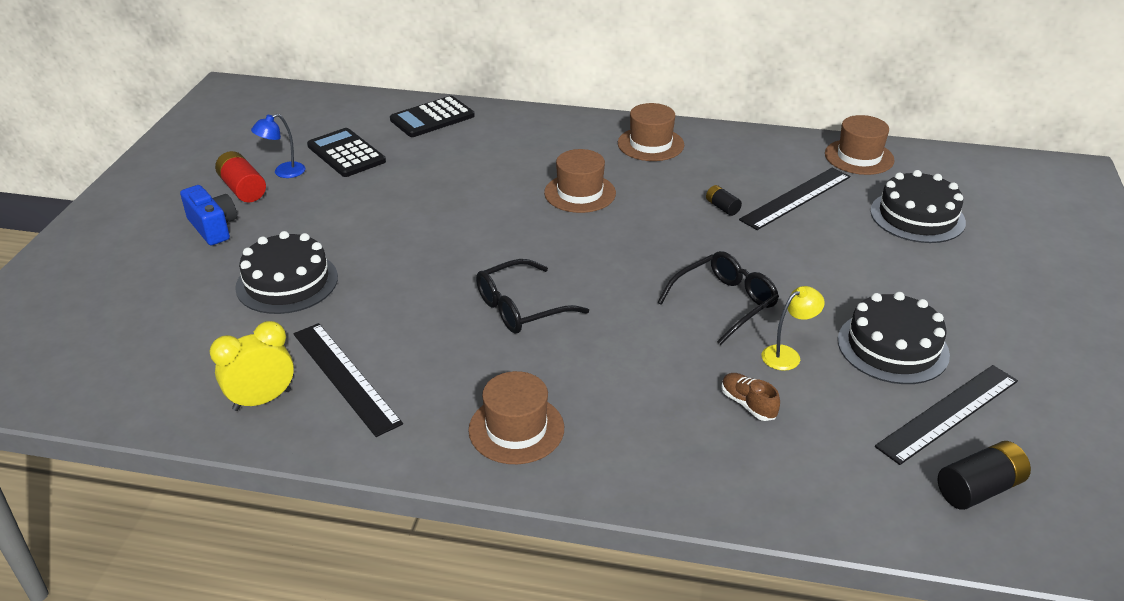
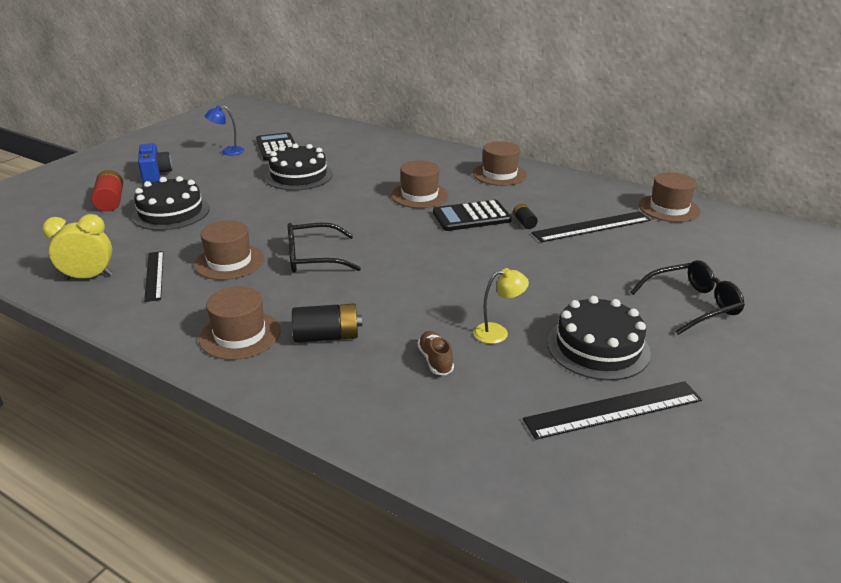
camera: 20 degrees right, 5 degrees down
(243, 189) = (194, 157): red battery -> red battery (111, 201)
(345, 377) = (154, 275): black ruler -> black ruler, size x0.66
(424, 336) = (229, 262): none -> brown hat
(432, 118) = (353, 136): black calculator -> black calculator (471, 217)
(724, 303) = (474, 286): black glasses -> black glasses (692, 305)
(917, 216) = (692, 257): black cake -> black cake (299, 176)
(979, 489) = (598, 479): black battery -> black battery (327, 336)

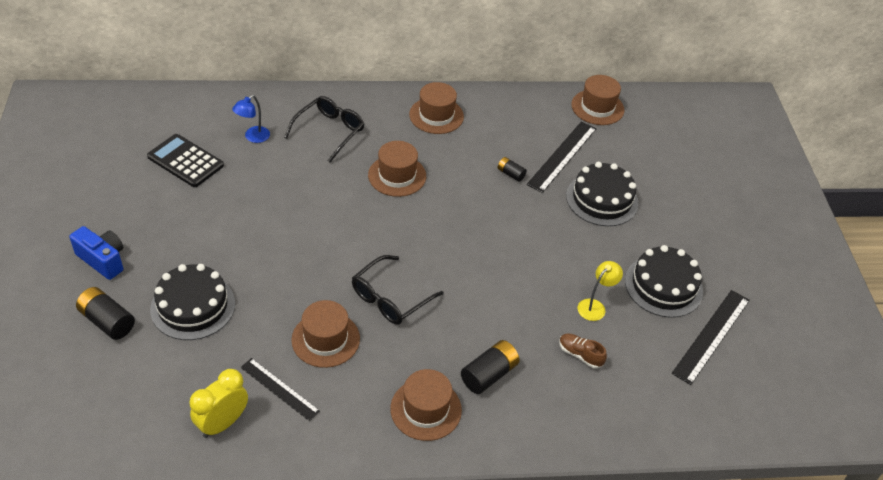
camera: 40 degrees left, 15 degrees up
(111, 201) = (107, 321): red battery -> black battery
(228, 152) = (138, 190): blue lamp -> blue lamp (253, 137)
(299, 176) = (258, 196): black cake -> black cake (602, 199)
(471, 217) = (465, 185): black calculator -> none
(692, 305) = (686, 213): black glasses -> black glasses (329, 132)

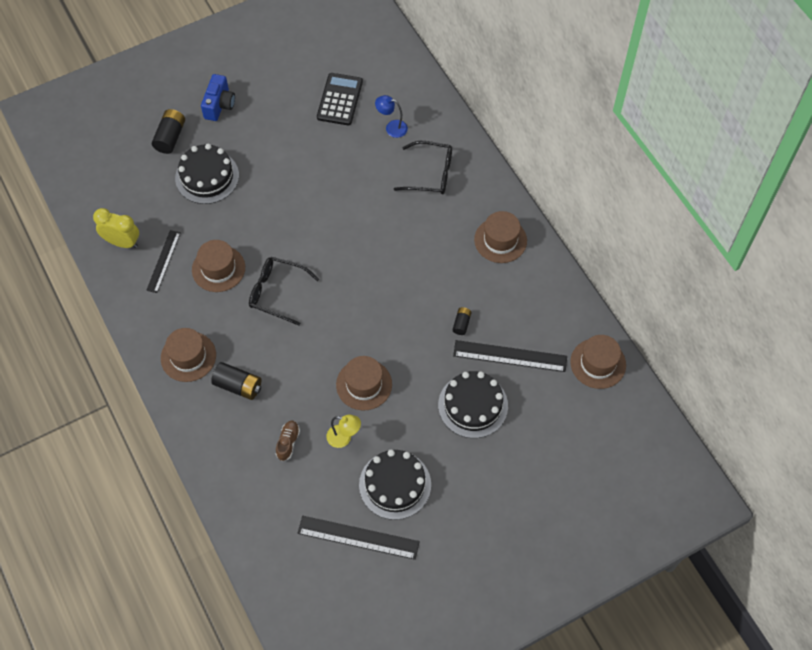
camera: 70 degrees right, 15 degrees up
(397, 175) = (408, 242): brown hat -> brown hat (364, 384)

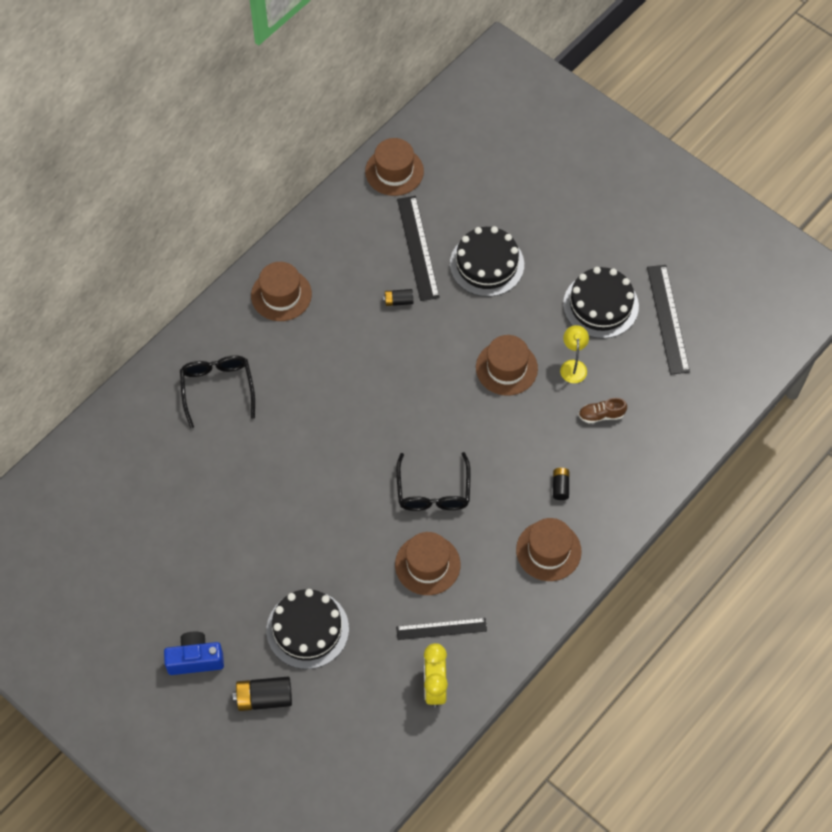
camera: 110 degrees left, 0 degrees up
(238, 386) = (560, 486): black battery -> black battery, size x0.58
(340, 99) = (141, 522): black calculator -> none
(392, 127) = (165, 450): blue lamp -> none

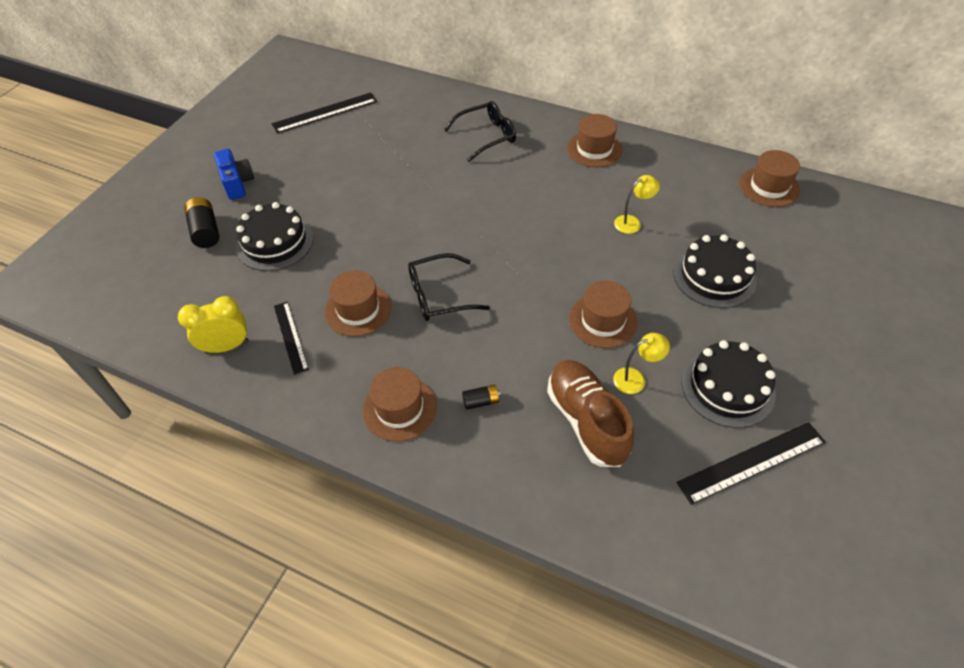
camera: 75 degrees right, 10 degrees down
(398, 301) = (632, 222): black battery -> yellow lamp
(417, 248) = (698, 222): black ruler -> black ruler (325, 112)
(601, 415) = (586, 421): brown shoe -> brown shoe, size x2.15

